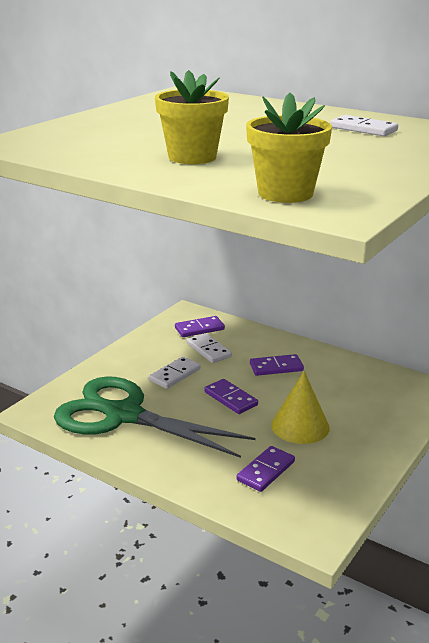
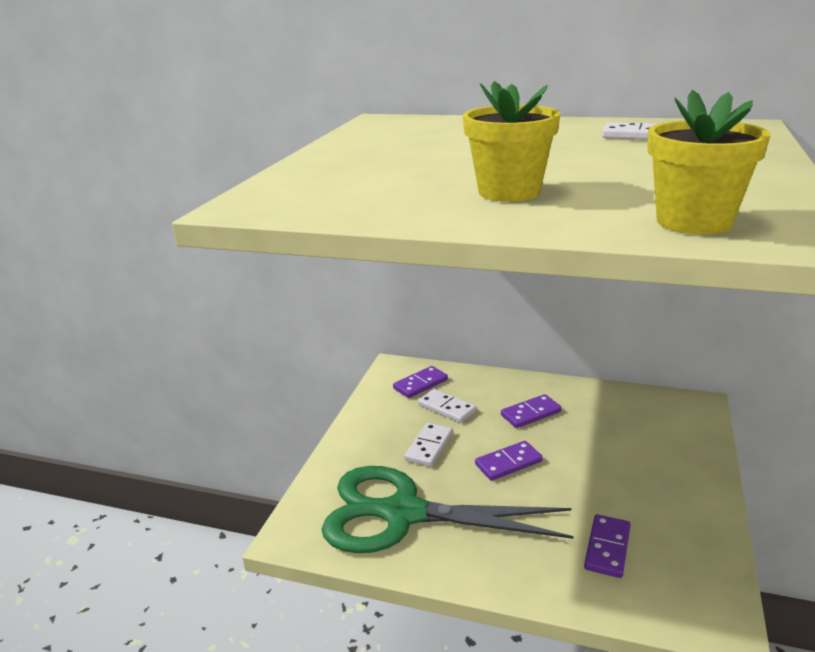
camera: 15 degrees left, 0 degrees up
(230, 399) = (508, 463): purple domino -> purple domino turned 60 degrees counterclockwise
(300, 426) = (604, 480): yellow cone -> none

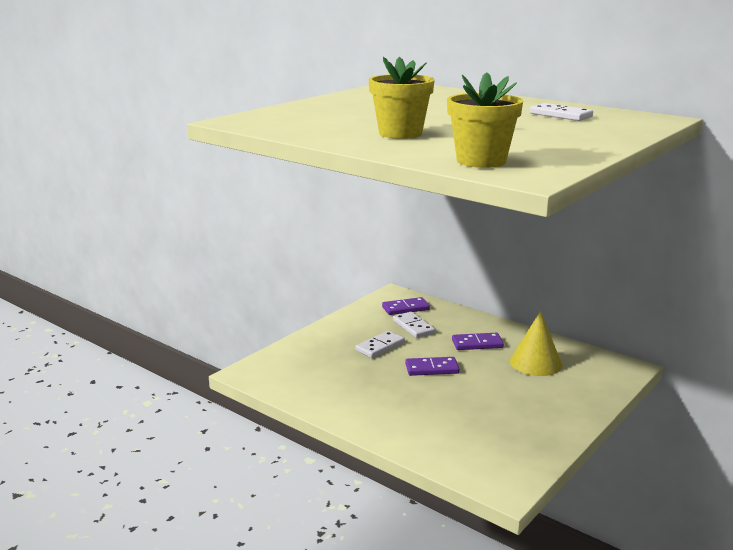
camera: 20 degrees right, 5 degrees down
(403, 514) = (330, 379): green scissors -> none
(607, 548) = (461, 431): purple domino -> none
(608, 423) = (535, 363): none -> yellow cone

